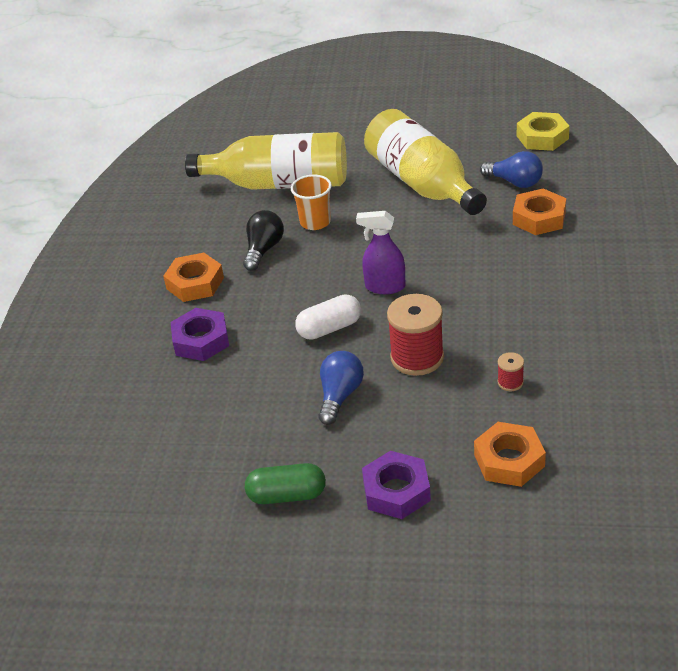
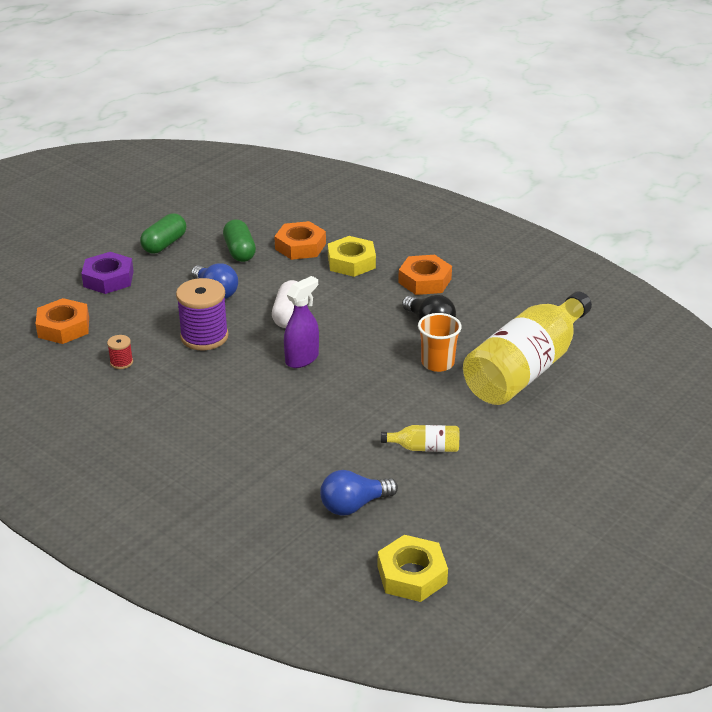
camera: 120 degrees right, 5 degrees down
(201, 340) = (351, 262): purple nut -> yellow nut
(248, 426) = (240, 251): none -> green capsule
(417, 357) = (204, 337): red spool -> purple spool
(422, 183) = (425, 448): yellow bottle -> yellow bottle, size x0.40
(539, 218) = (279, 486): orange nut -> orange nut (300, 246)

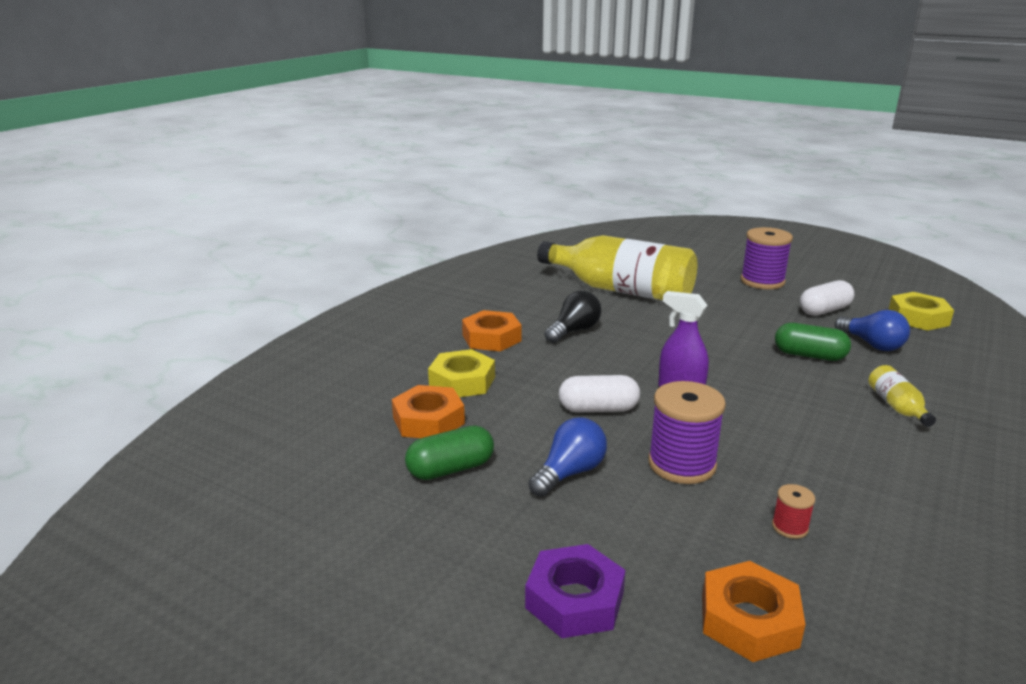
camera: 100 degrees left, 10 degrees down
(164, 244) = (440, 553): green capsule -> green capsule (809, 355)
(425, 448) = (766, 322): yellow bottle -> yellow bottle (897, 406)
(437, 363) = (638, 324): orange cup -> none
(447, 503) = (824, 310): none -> white capsule
(543, 481) = (762, 281): none -> purple spool

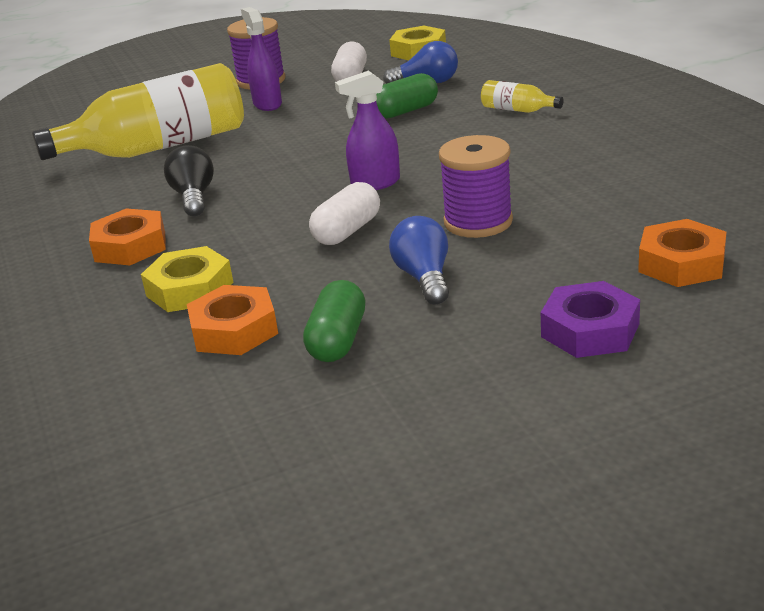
camera: 50 degrees left, 5 degrees up
(733, 298) = (267, 104): none -> purple spray bottle
(790, 527) = (603, 208): red spool -> none

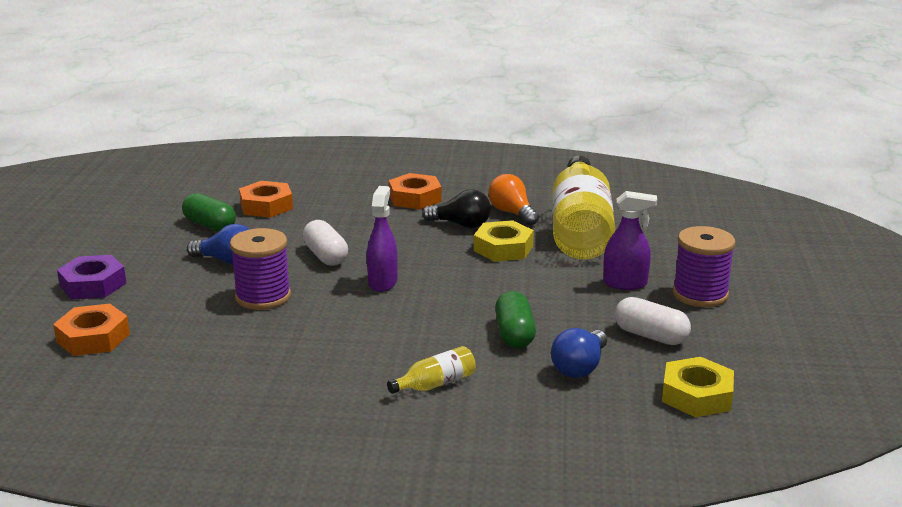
camera: 115 degrees right, 5 degrees down
(139, 185) = (512, 213): none -> orange light bulb
(190, 289) = (331, 204): yellow nut -> yellow nut (503, 248)

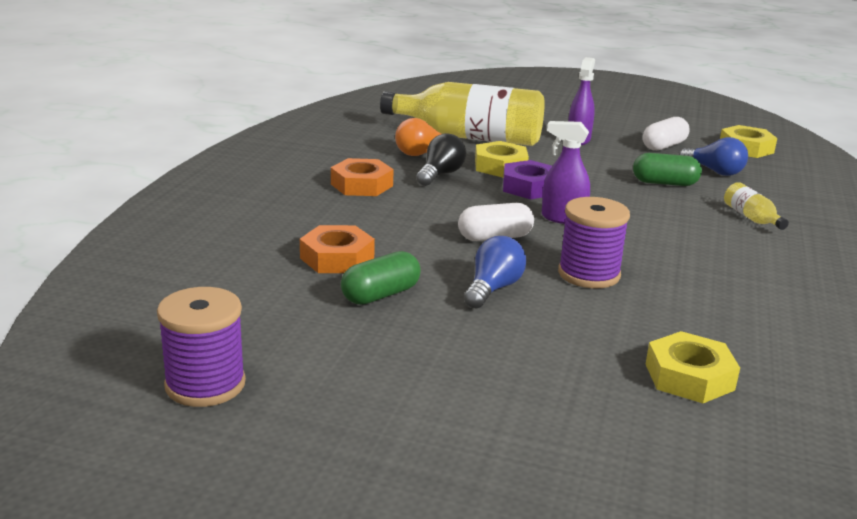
camera: 80 degrees left, 0 degrees up
(93, 285) = (542, 379): purple nut -> purple nut (529, 187)
(93, 338) = (689, 377): orange nut -> yellow nut
(700, 294) = (599, 124): purple spool -> purple spool (205, 385)

